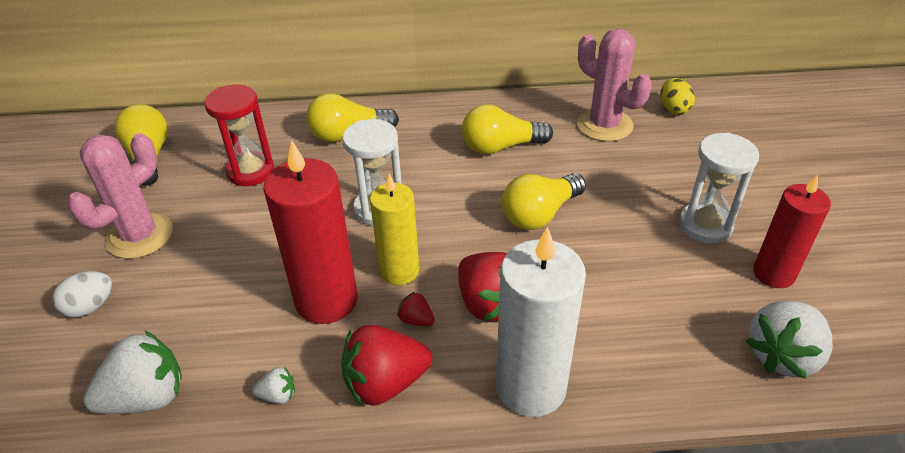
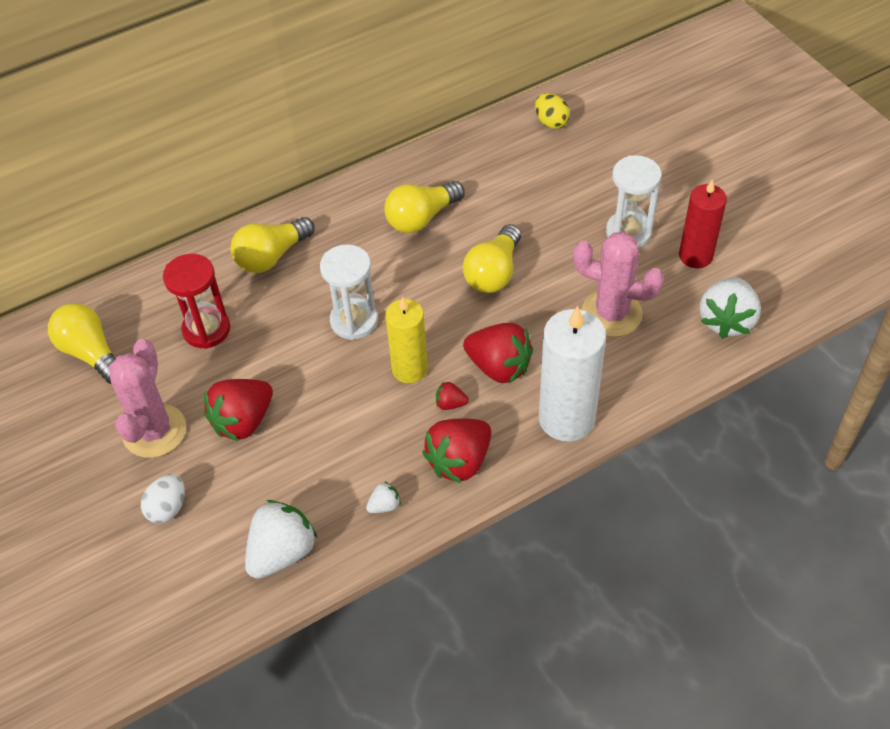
camera: 25 degrees left, 10 degrees up
(216, 257) = (243, 421): none -> red strawberry
(326, 300) = (367, 418): red candle -> none
(604, 125) = (500, 161): pink cactus -> pink cactus (611, 313)

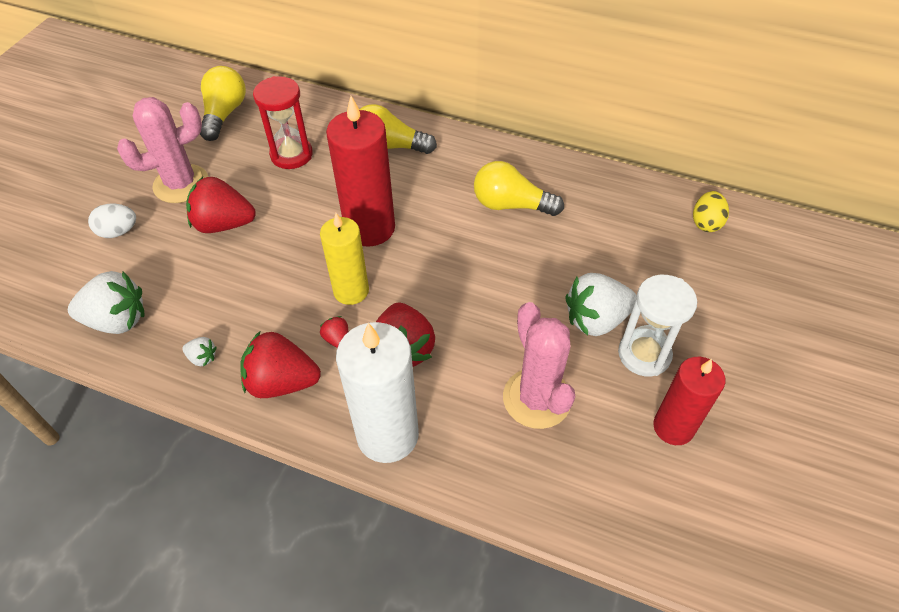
camera: 50 degrees right, 0 degrees up
(354, 321) = (370, 228): white hourglass -> red candle
(494, 272) = (501, 284): yellow light bulb -> none
(726, 320) = (620, 504): white strawberry -> white strawberry (596, 319)

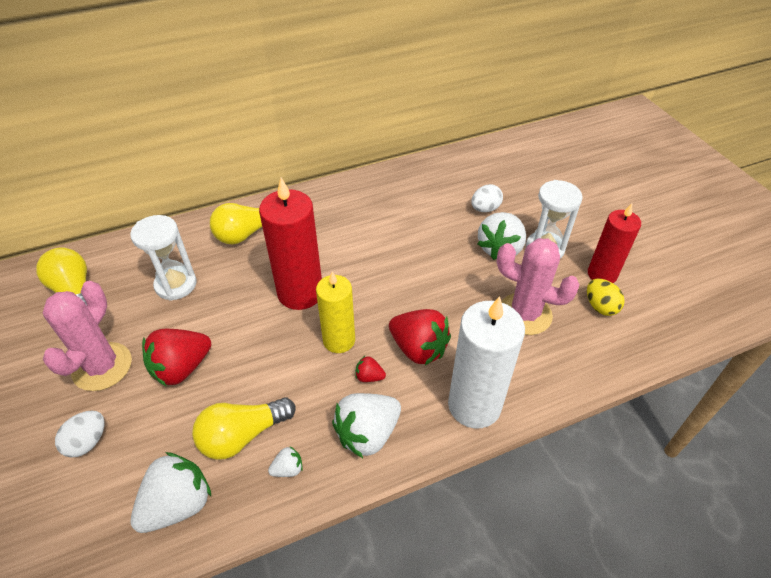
camera: 45 degrees left, 5 degrees down
(282, 382) = (367, 434): red strawberry -> white strawberry
(291, 155) = (176, 285): red hourglass -> white hourglass
(511, 205) = (374, 218): yellow light bulb -> yellow light bulb (243, 435)
(633, 270) = (485, 209): none -> white egg
(706, 223) = (488, 160): yellow egg -> yellow egg (600, 306)

